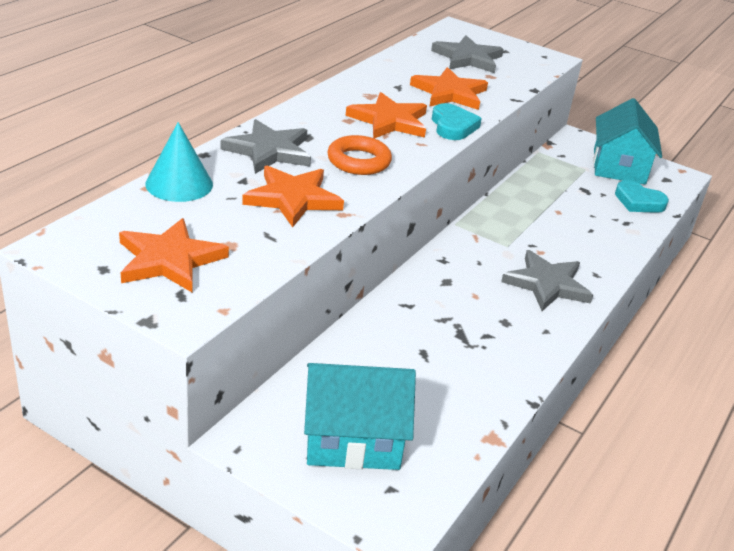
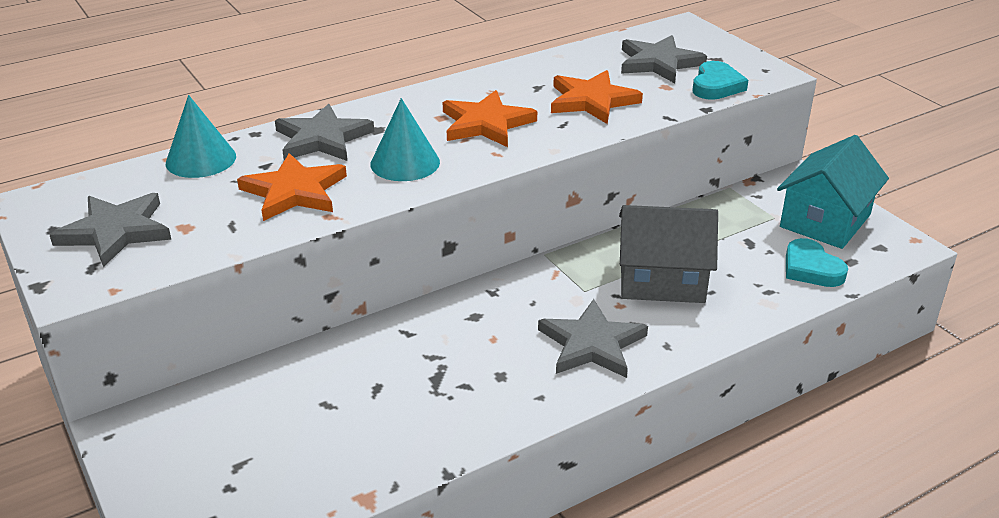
camera: 30 degrees right, 0 degrees up
(169, 260) = (116, 232): orange star -> grey star
(353, 438) = (223, 456): turquoise house -> none
(358, 161) = (405, 163): orange ring -> turquoise cone
(453, 126) = (555, 139): turquoise heart -> turquoise heart (716, 86)
(552, 227) = (662, 280): none -> grey house

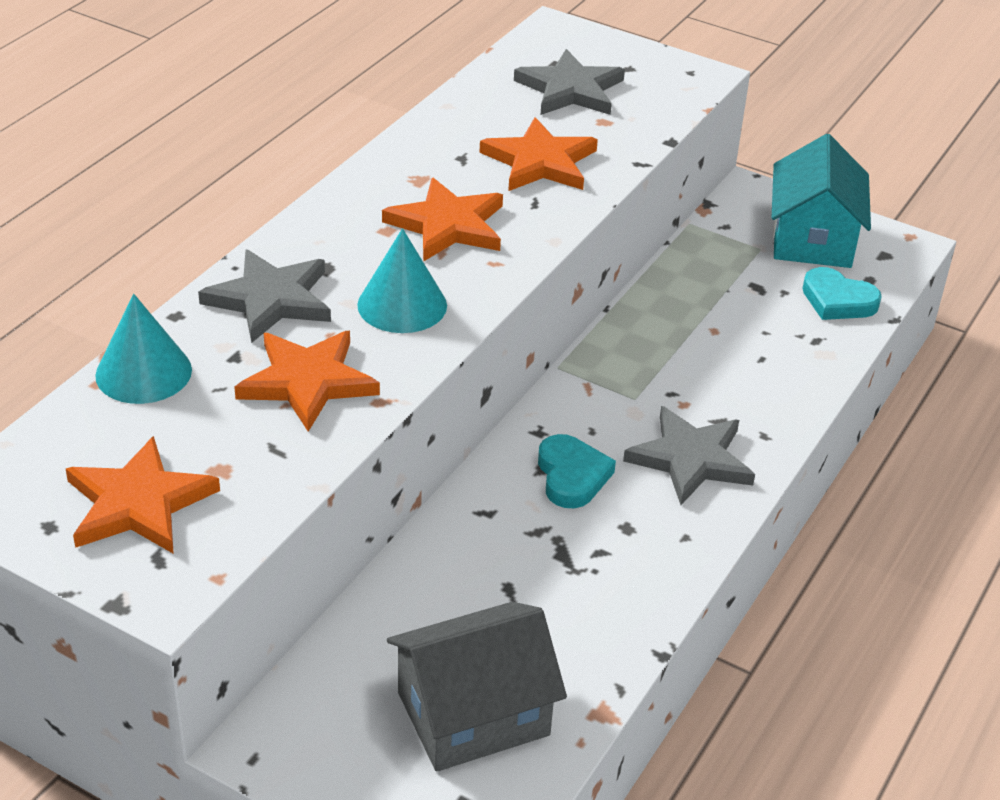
camera: 30 degrees left, 5 degrees up
(116, 232) = (138, 503): grey star -> orange star
(662, 280) = (703, 360): grey house -> grey house (473, 714)
(716, 86) = (657, 107): turquoise heart -> turquoise heart (572, 476)

